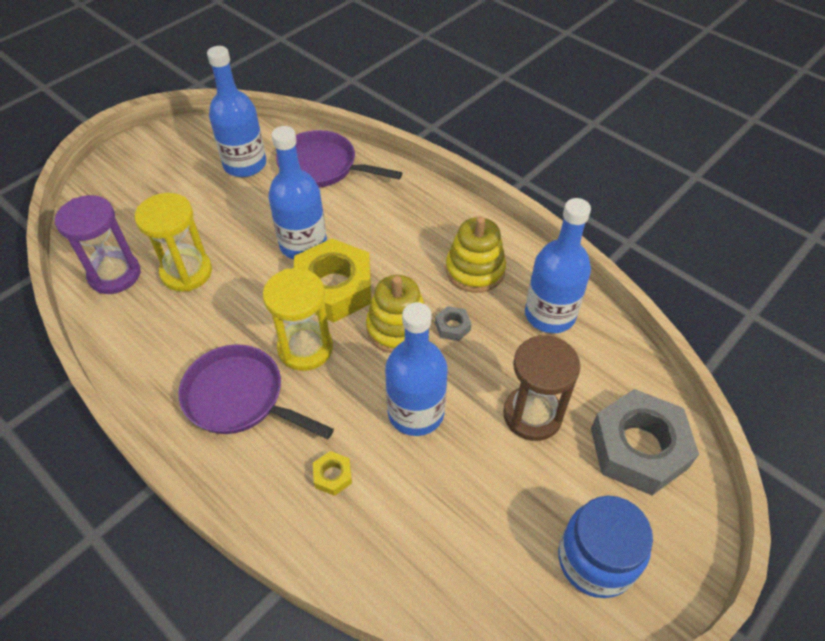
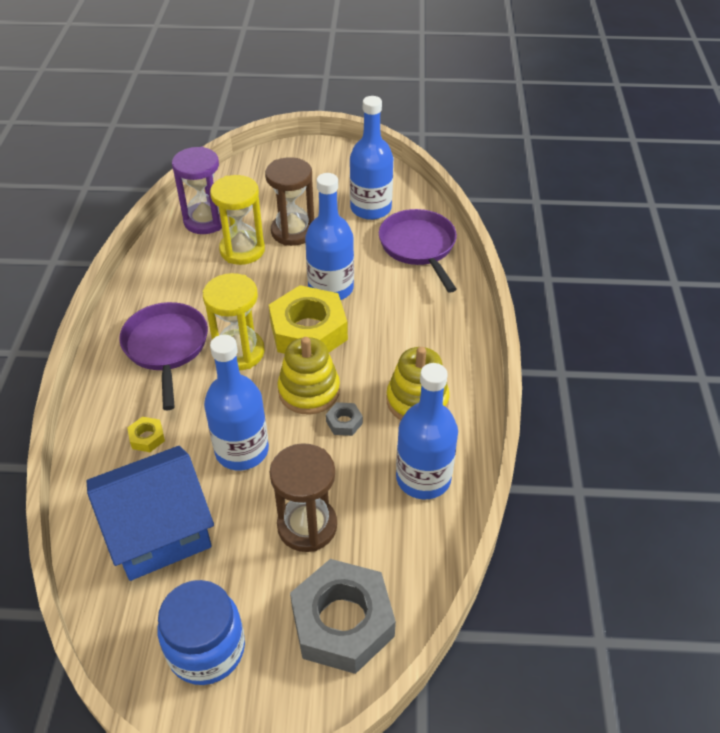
camera: 50 degrees right, 5 degrees down
(208, 226) = (293, 232): none -> brown hourglass
(447, 527) = (159, 531): none -> blue house

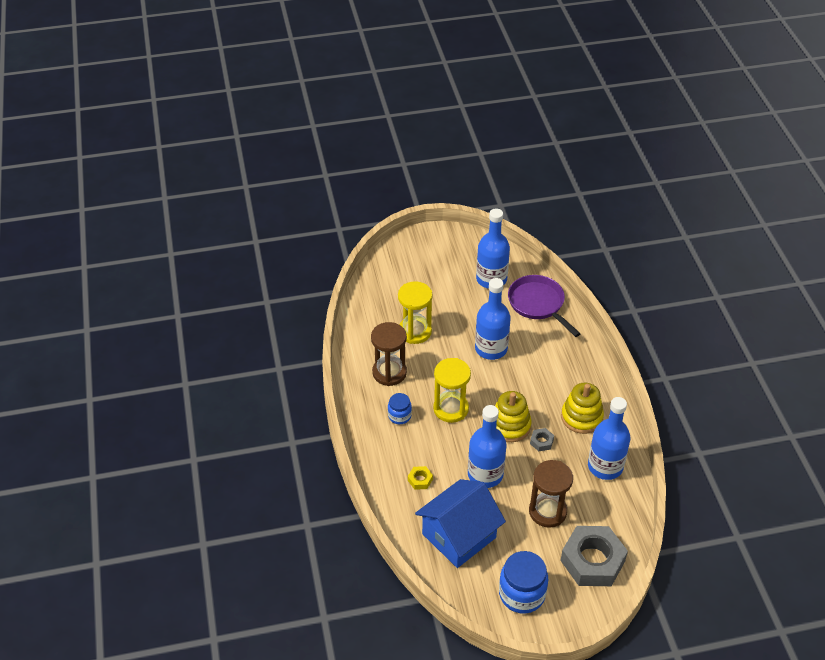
camera: 15 degrees left, 0 degrees up
(166, 347) = (399, 416): purple pan -> blue jar
(205, 221) = (376, 313): purple hourglass -> none
(293, 232) = (444, 309): brown hourglass -> brown hourglass (389, 372)
(308, 331) = (490, 384): yellow nut -> none

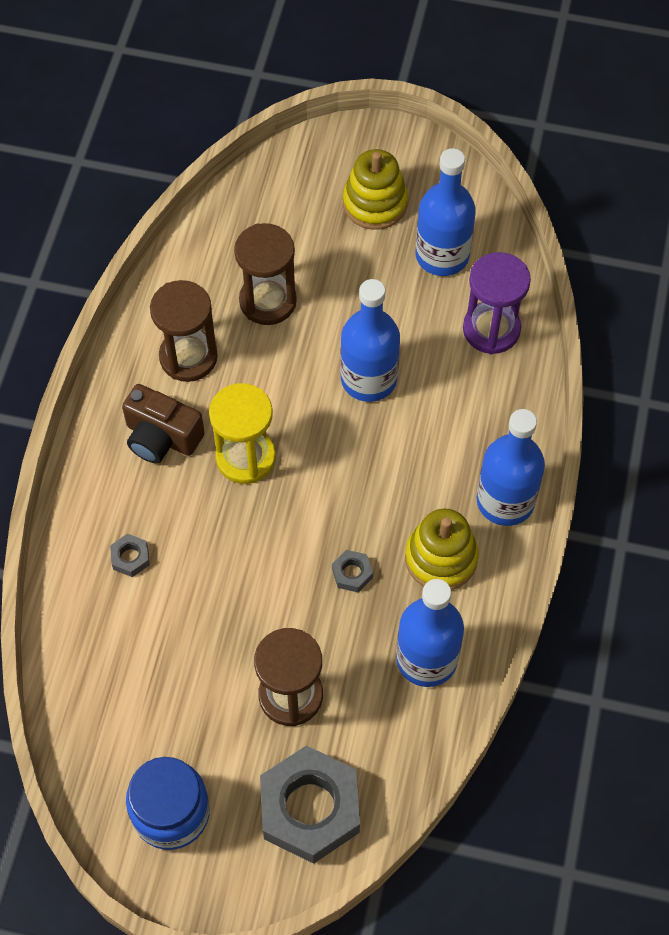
camera: 25 degrees right, 15 degrees up
(399, 416) = (161, 437): blue jar -> brown camera
(415, 331) = (268, 301): yellow hourglass -> brown hourglass
(420, 480) = (130, 557): yellow nut -> grey nut
(459, 535) = (134, 675): blue house -> none
(485, 474) = (233, 591): blue bottle -> blue bottle (505, 501)
(509, 425) = (319, 524): yellow stacking toy -> yellow stacking toy (375, 203)
(538, 304) = (491, 329): purple pan -> purple hourglass

